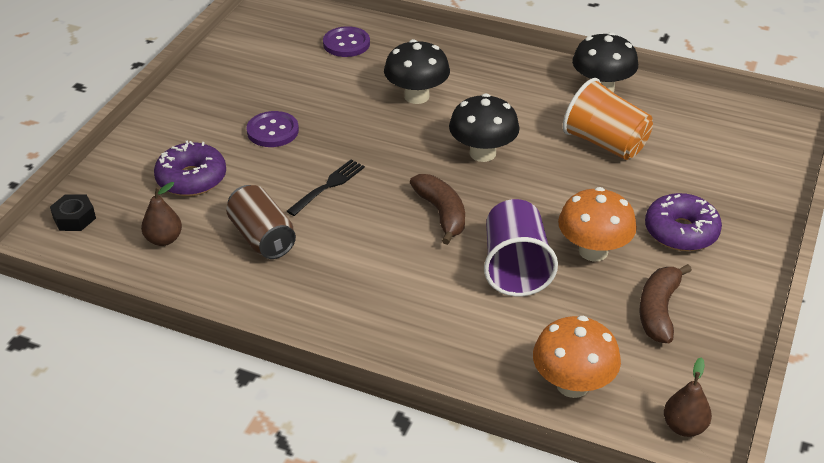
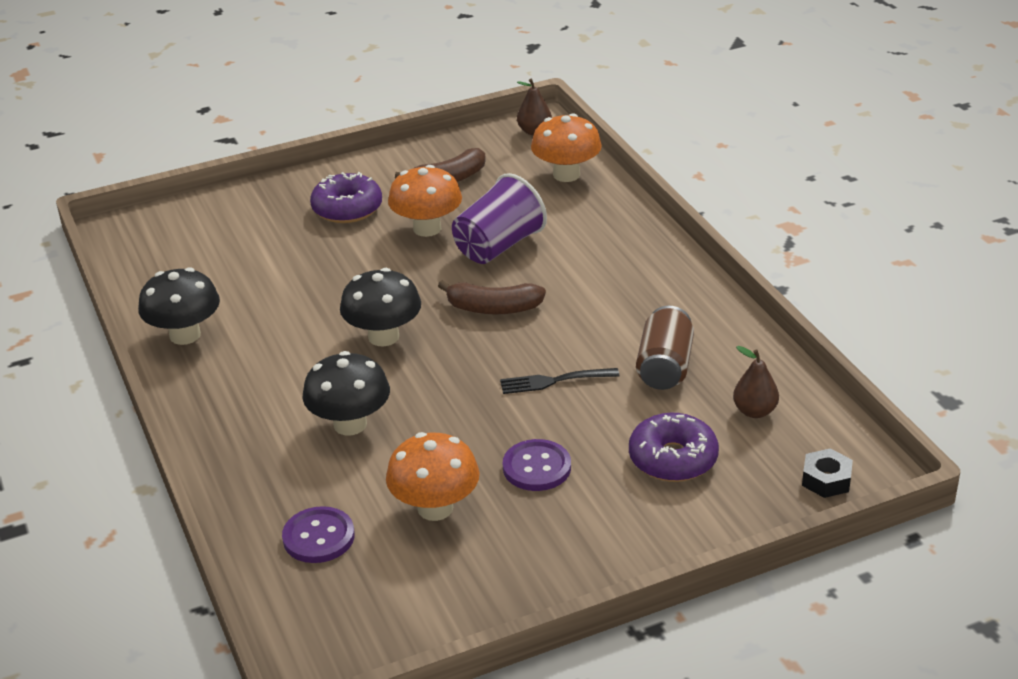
camera: 135 degrees left, 5 degrees down
(304, 84) = (435, 508): none -> orange mushroom
(441, 213) = (493, 308): brown banana -> brown banana turned 105 degrees counterclockwise
(605, 143) = (276, 290): orange cup -> none

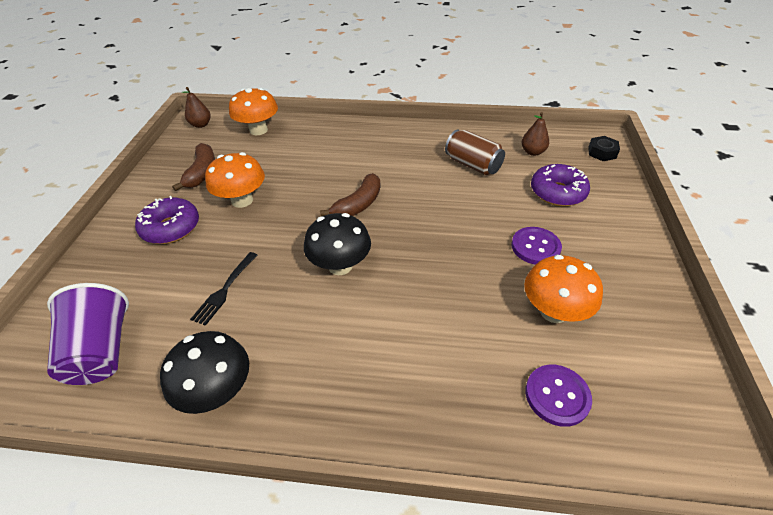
camera: 60 degrees left, 10 degrees up
(350, 424) = (428, 323): black mushroom -> none
(498, 246) = (297, 179): purple cup -> purple cup (102, 351)
(555, 381) = (454, 207): black fork -> black fork (225, 289)

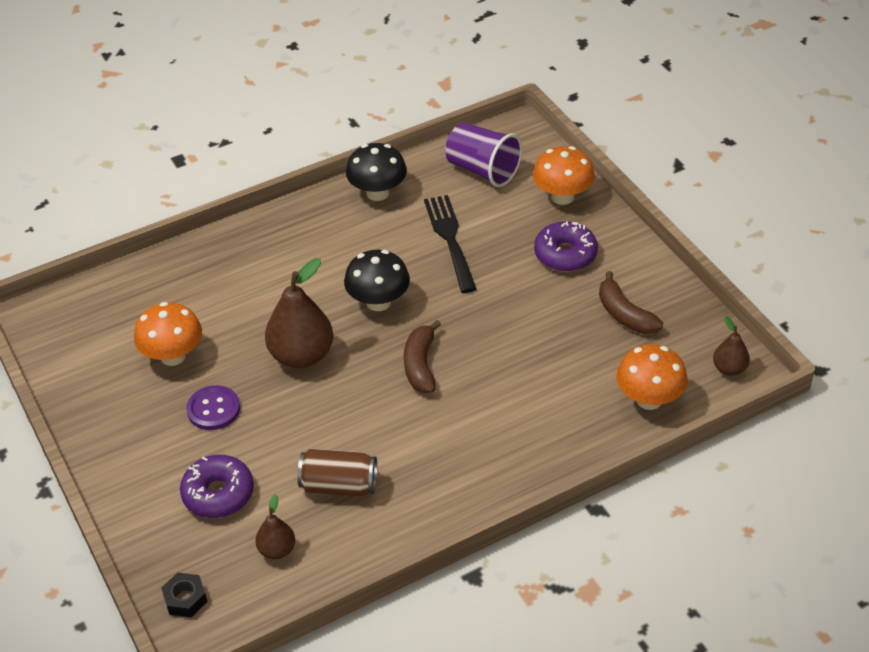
camera: 145 degrees right, 0 degrees up
(225, 289) = (450, 240): black fork -> black fork, size x1.58
(242, 200) = (540, 309): orange mushroom -> orange mushroom (562, 196)
(437, 254) = (301, 355): none -> brown pear
(557, 396) = (149, 299): purple button -> none

